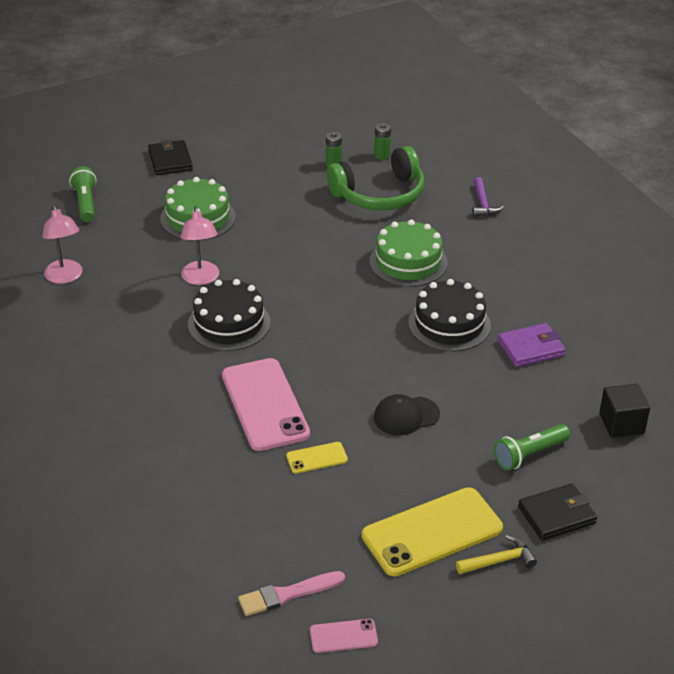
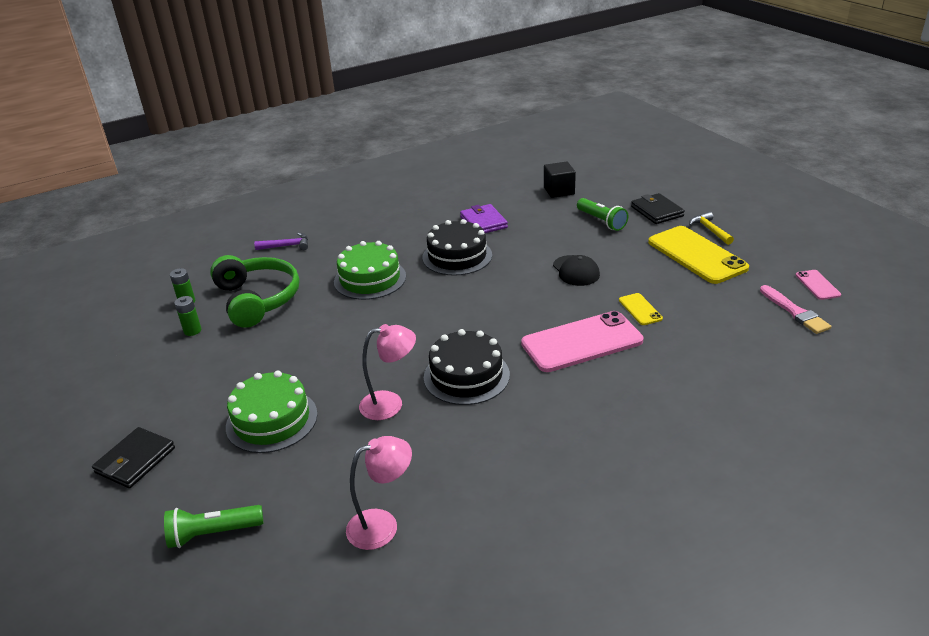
camera: 90 degrees left, 5 degrees down
(170, 160) = (135, 460): black wallet -> black wallet turned 45 degrees counterclockwise

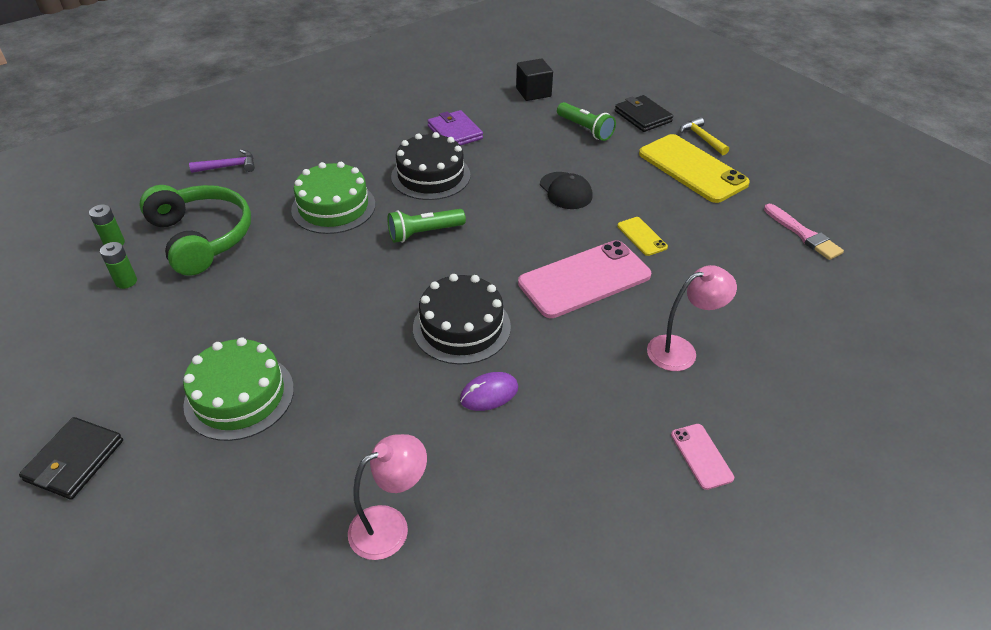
camera: 10 degrees left, 10 degrees up
(213, 533) = (186, 552): green flashlight -> green flashlight (424, 233)
(390, 404) = (378, 367): pink lamp -> pink lamp (681, 350)
(482, 429) = (489, 394): none -> purple mouse
(817, 285) = (821, 201): pink phone -> pink phone (701, 456)

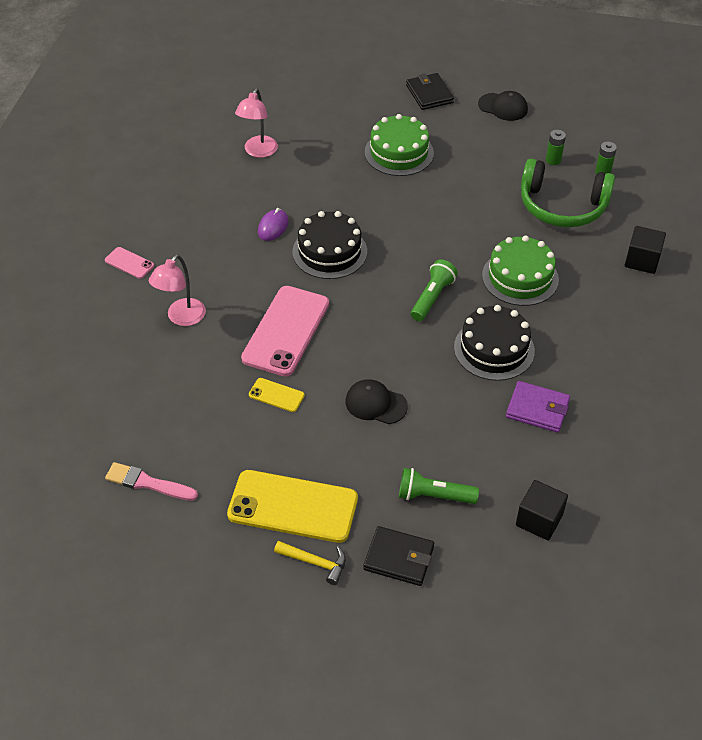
camera: 140 degrees right, 5 degrees up
(47, 376) = (503, 107): none -> black cap
(229, 166) = (642, 260): purple hammer -> black cube

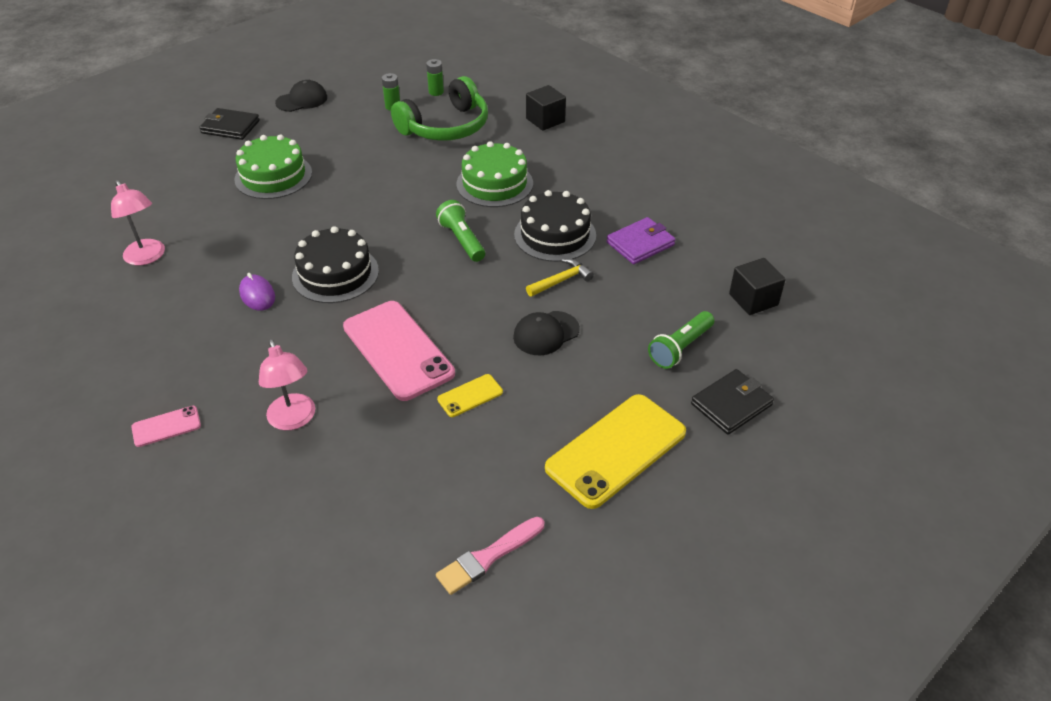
camera: 55 degrees left, 5 degrees down
(315, 563) = (695, 466): yellow hammer -> yellow hammer (561, 280)

